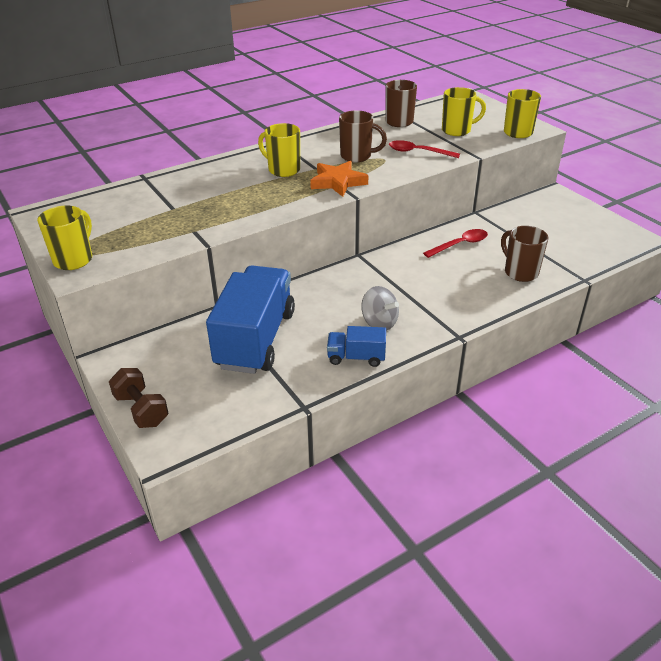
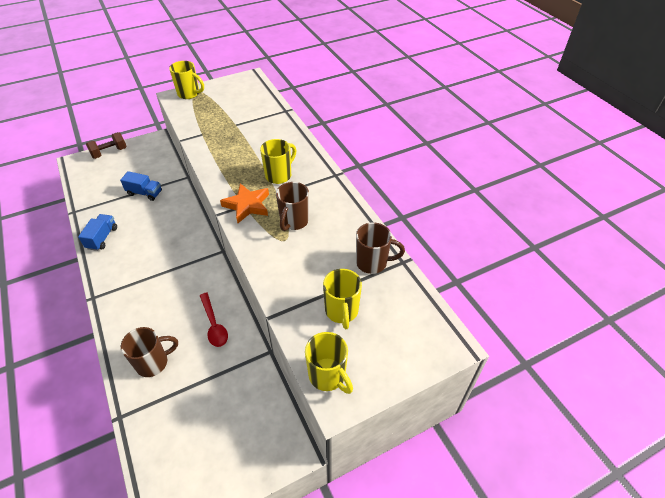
camera: 95 degrees right, 10 degrees up
(256, 339) = (144, 193): blue truck -> blue truck, size x0.46
(379, 323) = (131, 253): grey spinning top -> none
(418, 152) = (293, 267): red spoon -> none

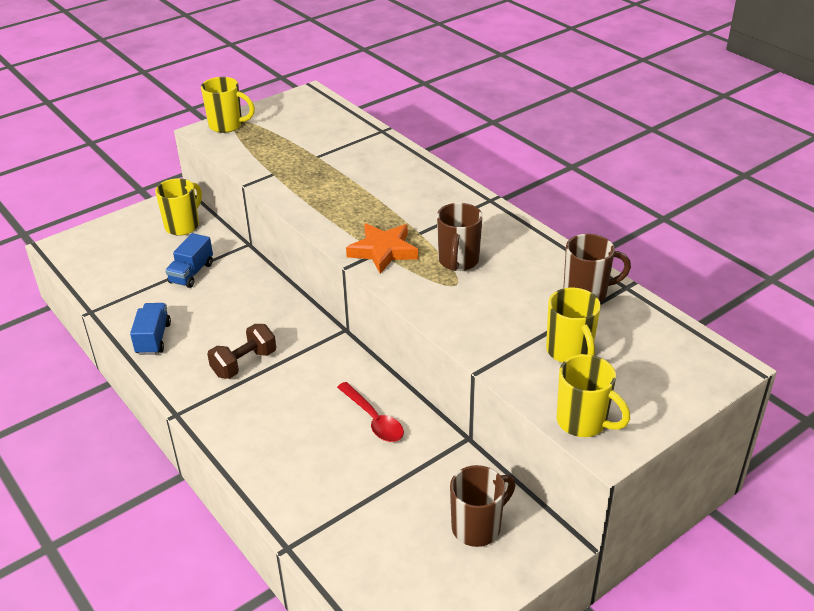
camera: 10 degrees left, 10 degrees down
(109, 152) = (109, 228): brown dumbbell -> brown dumbbell (244, 363)
(144, 193) = (191, 273): blue truck -> blue truck turned 105 degrees clockwise
(153, 363) = (306, 477): brown mug -> brown mug (478, 527)
(279, 175) = (411, 210): yellow mug -> yellow mug (183, 226)

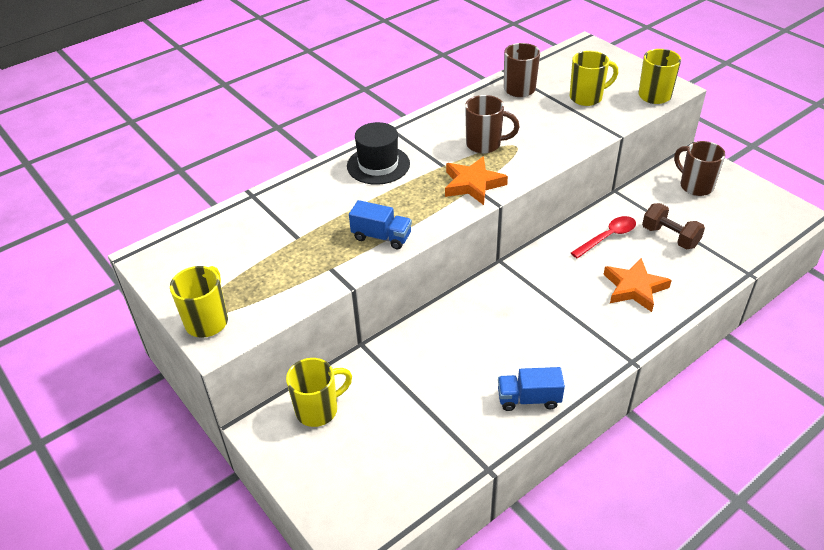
camera: 90 degrees left, 5 degrees up
(183, 226) = (318, 410): yellow mug -> yellow mug turned 120 degrees clockwise
(191, 273) = (414, 385): blue truck -> blue truck (381, 237)
(244, 363) = (555, 322): brown dumbbell -> brown dumbbell (670, 237)
(282, 431) = (634, 288): none -> orange star
(423, 193) = (378, 165): none -> black hat

